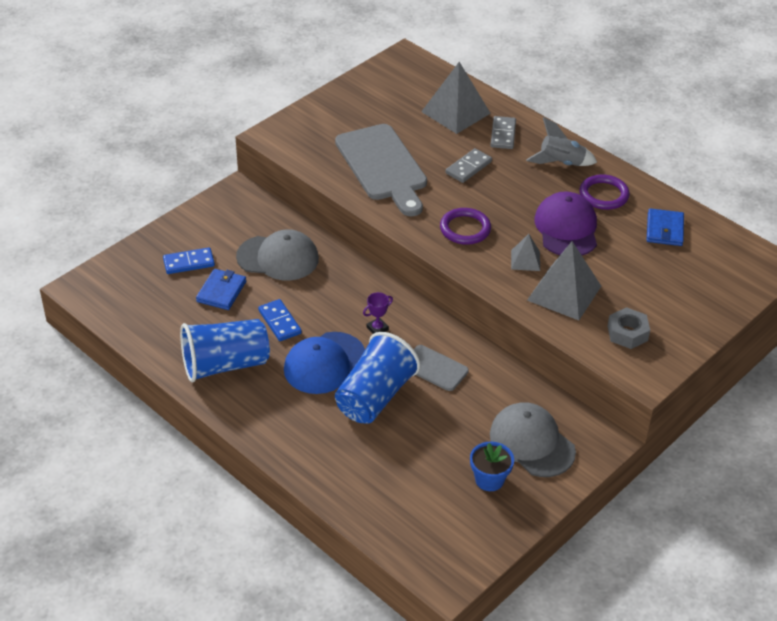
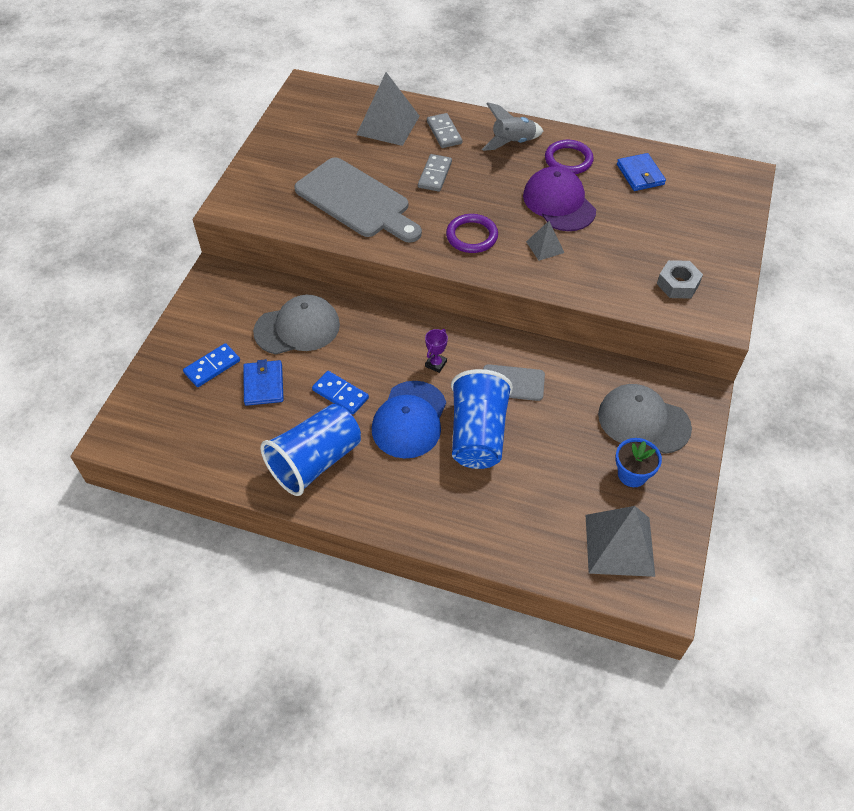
camera: 25 degrees left, 10 degrees up
(564, 293) = (599, 266): grey pyramid -> grey pyramid (619, 545)

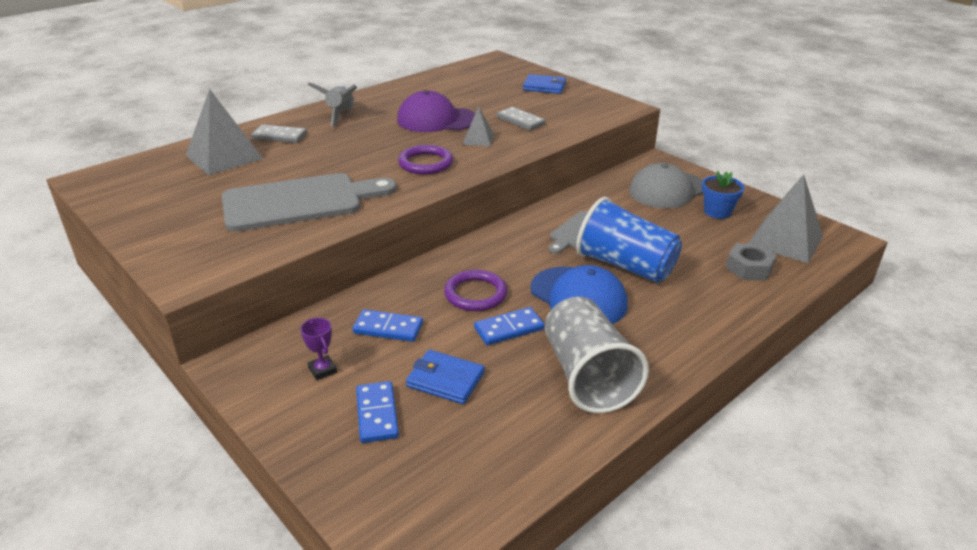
camera: 60 degrees left, 20 degrees down
(297, 328) = (388, 328): grey cap -> blue domino
(315, 461) = (587, 376): blue cup -> grey cup
(435, 175) = (326, 156): grey domino -> grey domino (520, 121)
(436, 364) = (522, 260): purple trophy -> purple trophy (322, 370)
(568, 160) = (394, 102): purple ring -> purple ring (475, 294)
(640, 174) = (448, 86): blue wallet -> blue wallet (544, 87)
(677, 284) = (575, 108): grey nut -> grey nut (749, 268)

